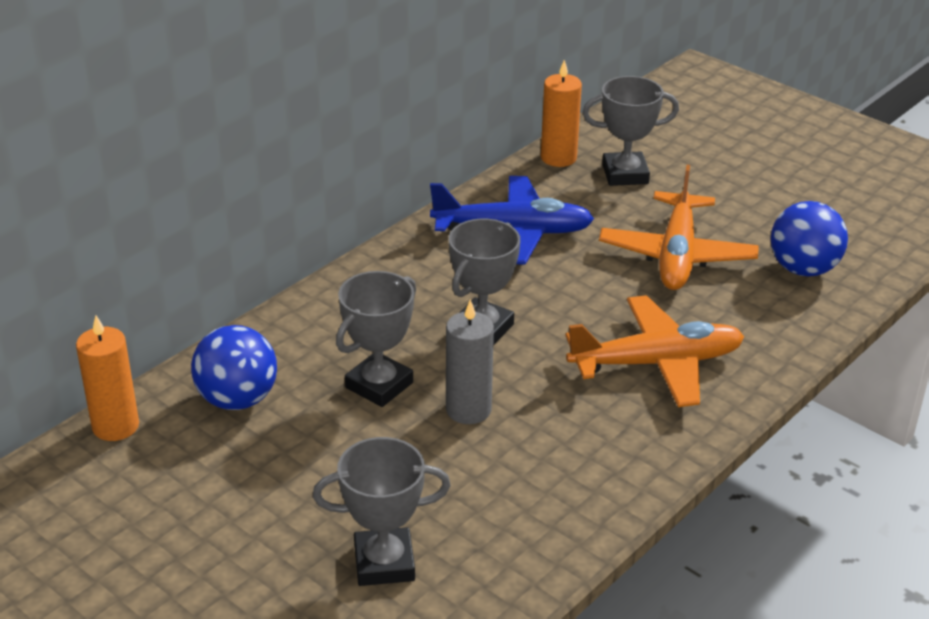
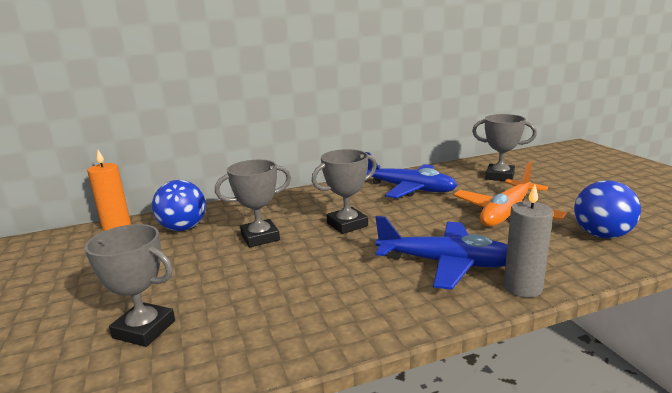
camera: 30 degrees right, 15 degrees down
(468, 410) = (296, 260): grey candle -> grey candle (522, 287)
(558, 158) = (464, 166): orange candle -> none
(657, 363) = (446, 263): orange plane -> blue plane

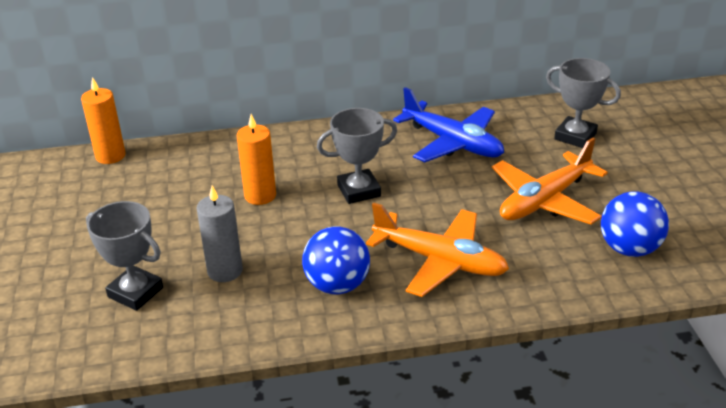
camera: 10 degrees right, 15 degrees up
(183, 228) = (181, 169): blue ball -> blue ball (337, 285)
(260, 237) = (260, 195): grey trophy -> orange candle
(446, 263) = (440, 261): blue plane -> orange plane
(522, 287) = (499, 302): grey candle -> grey candle (225, 271)

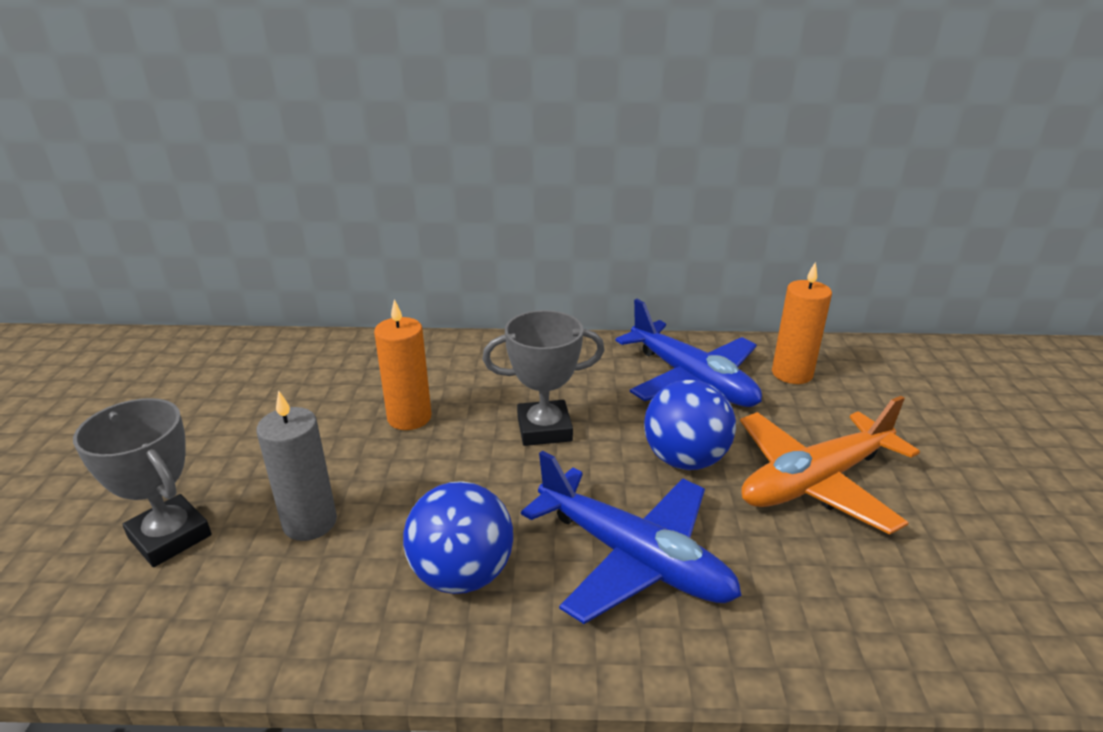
camera: 10 degrees right, 5 degrees down
(110, 156) = (253, 343): orange candle -> orange candle (792, 373)
(440, 261) = (633, 558): orange plane -> blue plane
(575, 136) = (869, 393): grey trophy -> none
(629, 249) = (953, 586): blue ball -> blue ball (685, 459)

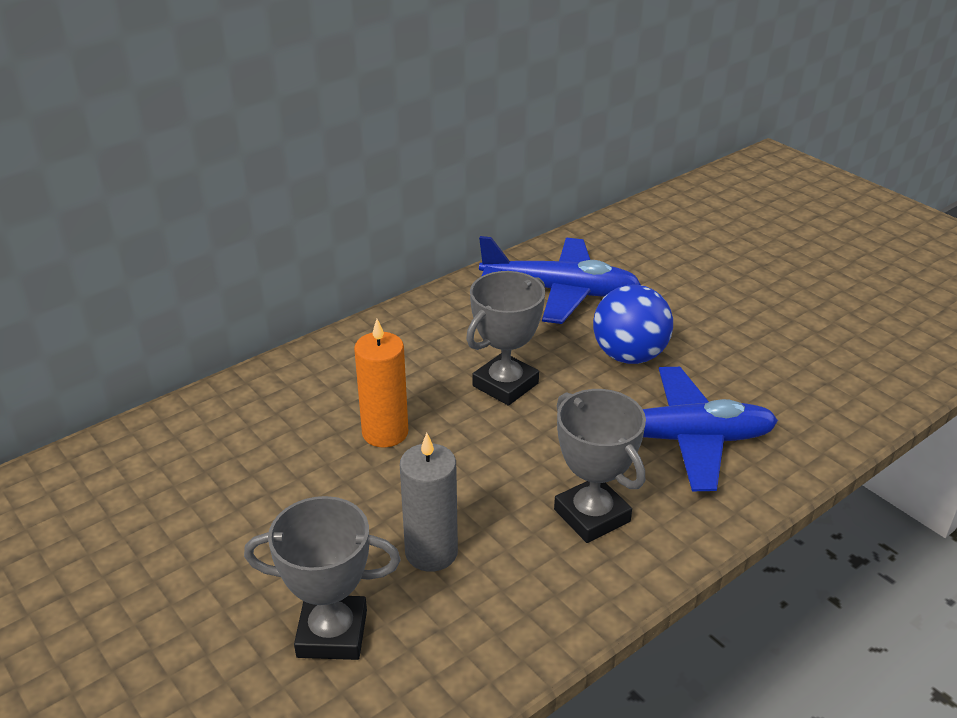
camera: 40 degrees left, 5 degrees up
(462, 574) = (592, 515): blue ball -> grey trophy
(792, 373) = (620, 254): orange candle -> none
(814, 482) = (721, 329): orange plane -> none

